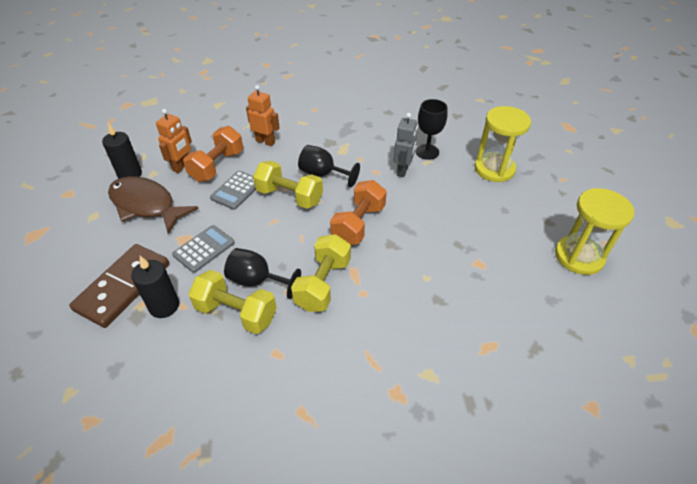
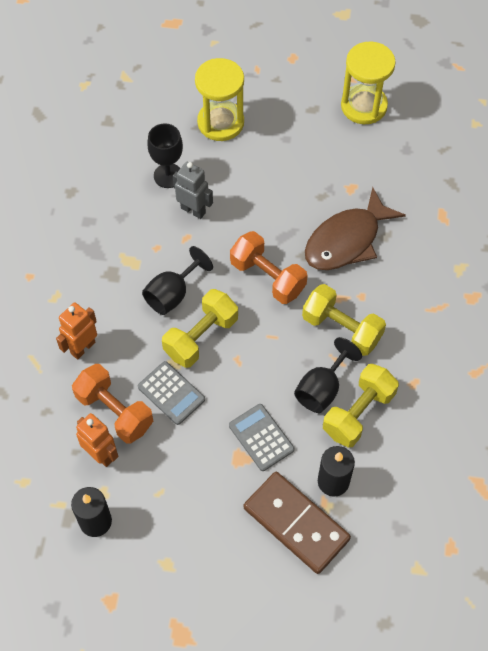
camera: 75 degrees left, 15 degrees up
(146, 205) = (166, 500): brown fish -> brown fish (346, 240)

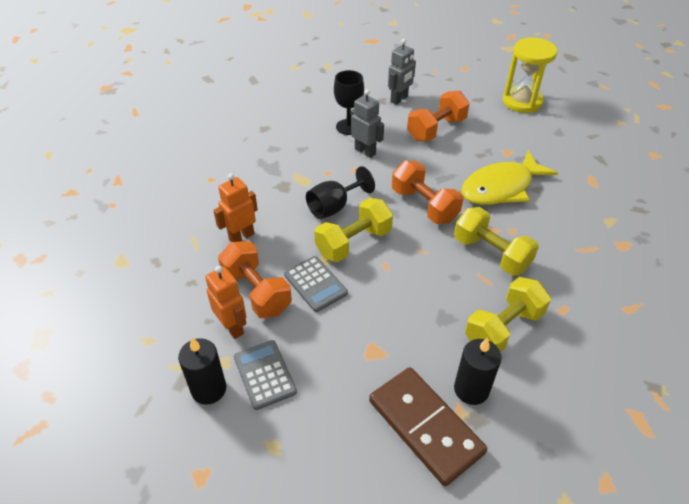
camera: 10 degrees right, 15 degrees down
(220, 122) = (399, 99): yellow hourglass -> grey robot
(261, 437) = (399, 335): grey calculator -> grey calculator (264, 374)
(269, 164) = (436, 129): none -> orange dumbbell
(322, 389) = (467, 301): black goblet -> none
(346, 240) = (501, 187): brown fish -> yellow fish

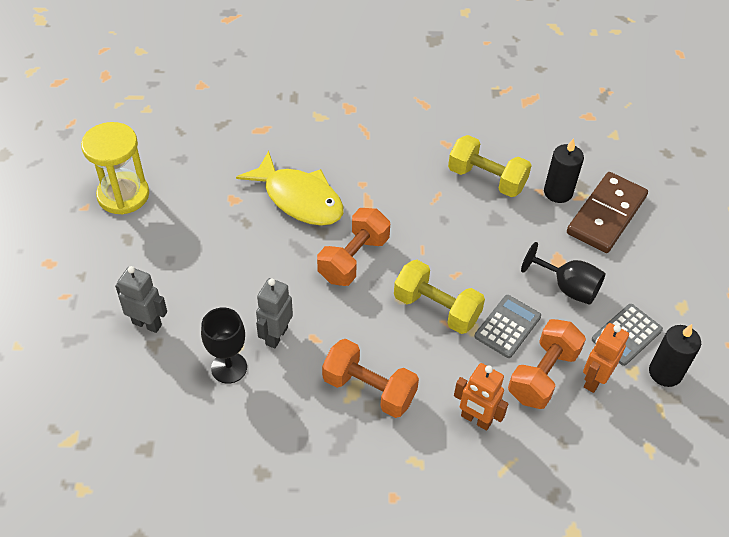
camera: 110 degrees left, 5 degrees up
(334, 207) = (390, 341): black goblet -> black goblet (568, 288)
(436, 129) = (207, 271): orange dumbbell -> orange dumbbell (369, 389)
(491, 253) = (401, 196): yellow dumbbell -> none

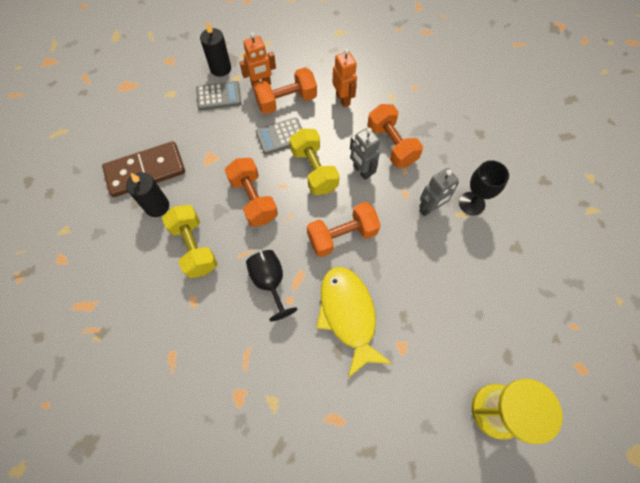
camera: 145 degrees left, 15 degrees up
(147, 324) = (516, 266): grey robot -> grey robot (361, 171)
(473, 246) = (253, 199): none -> orange dumbbell
(568, 288) = (222, 139): black goblet -> black goblet (270, 282)

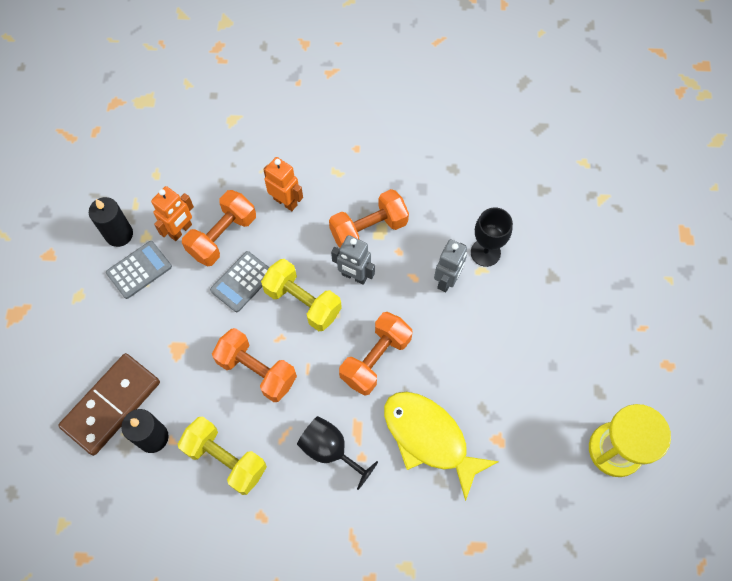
camera: 30 degrees left, 0 degrees up
(391, 145) = (369, 229): orange dumbbell -> orange dumbbell turned 60 degrees counterclockwise

